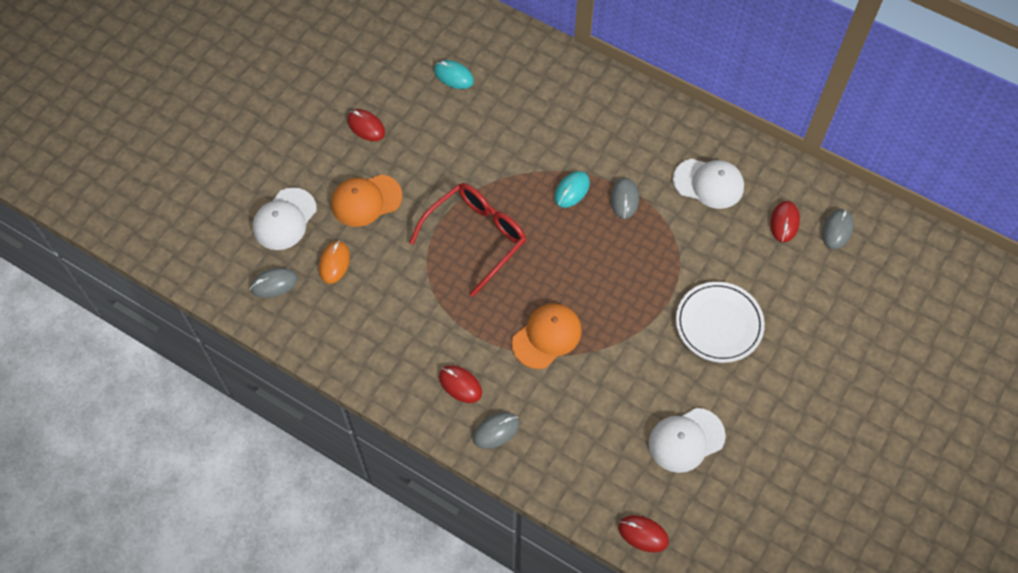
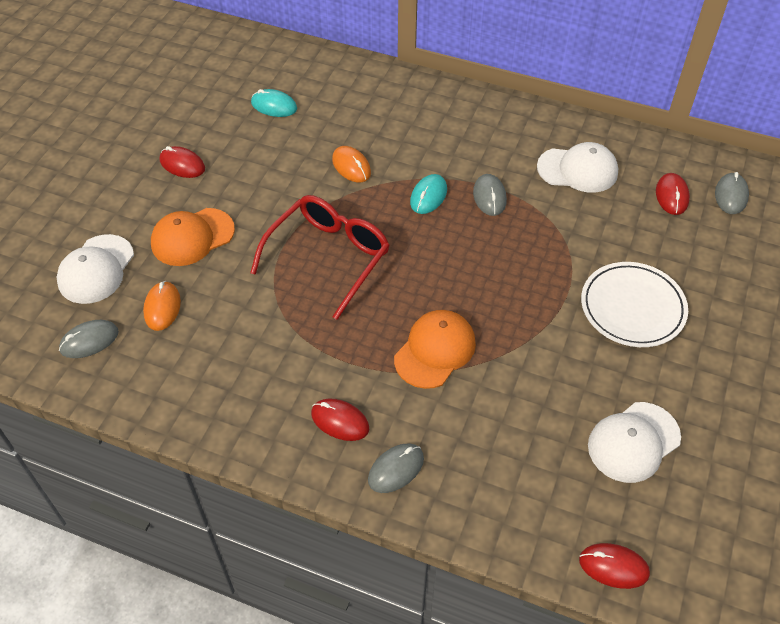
camera: 10 degrees left, 10 degrees down
(511, 150) = (351, 166): none -> orange mouse

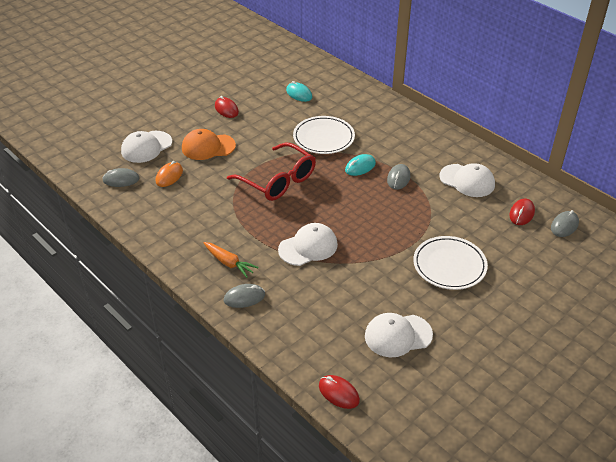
camera: 25 degrees right, 10 degrees down
(328, 258) = (277, 180): red glasses -> red glasses turned 75 degrees clockwise
(340, 421) = (229, 263): red mouse -> orange carrot
(351, 166) = (323, 138): orange mouse -> white plate
(435, 350) = (308, 247): orange cap -> white cap

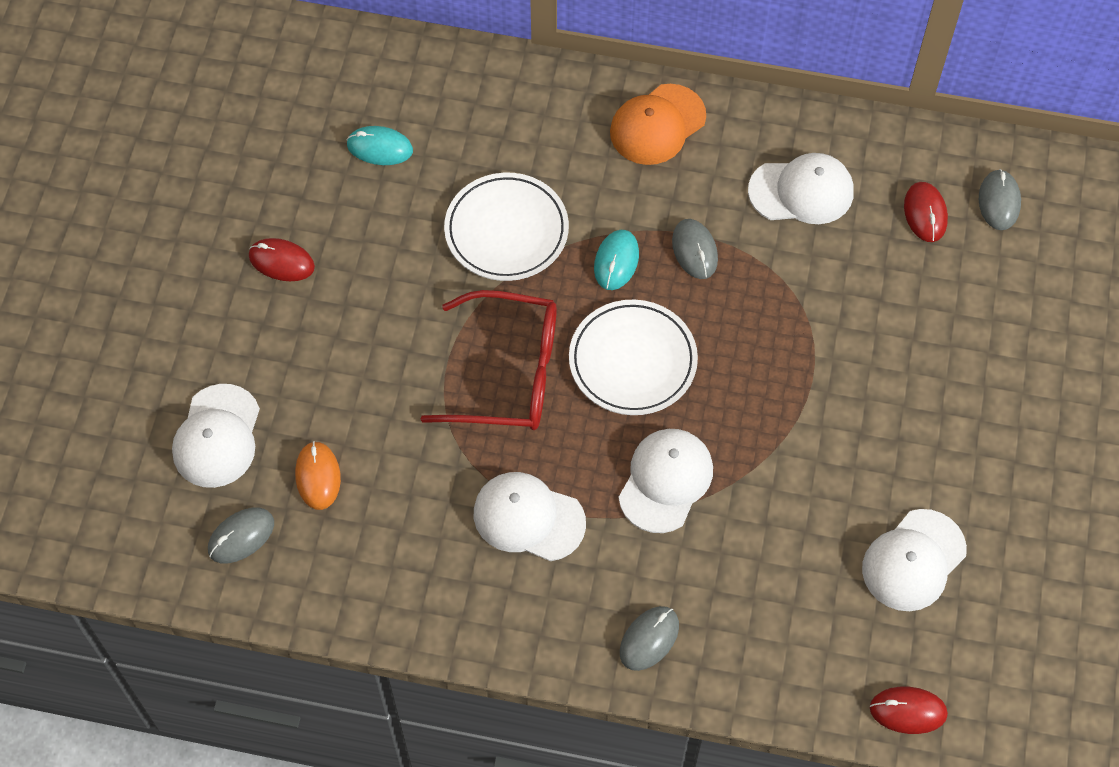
camera: 35 degrees left, 20 degrees up
(208, 147) = (326, 370): orange cap -> orange cap (657, 125)
(229, 263) = (572, 591): orange carrot -> none
(237, 230) = (528, 518): none -> white cap
(449, 265) = (893, 384): white plate -> white plate (632, 361)

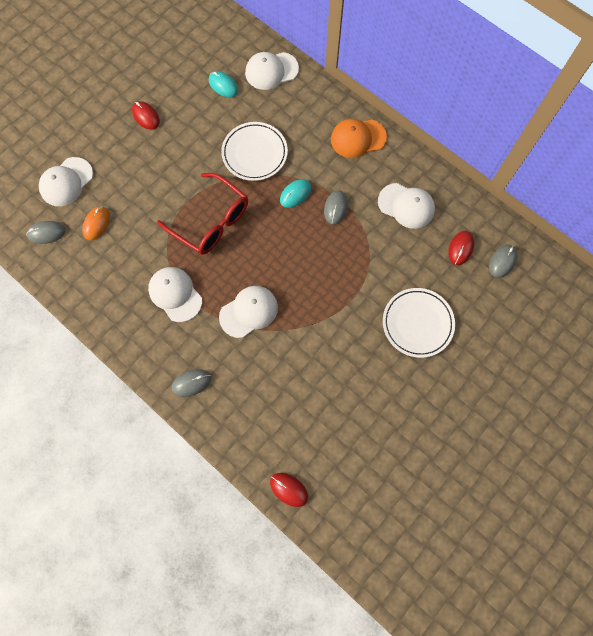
camera: 30 degrees right, 10 degrees up
(632, 361) = (271, 246): white plate -> white plate (417, 323)
(913, 560) = (340, 417): white cap -> white cap (271, 71)

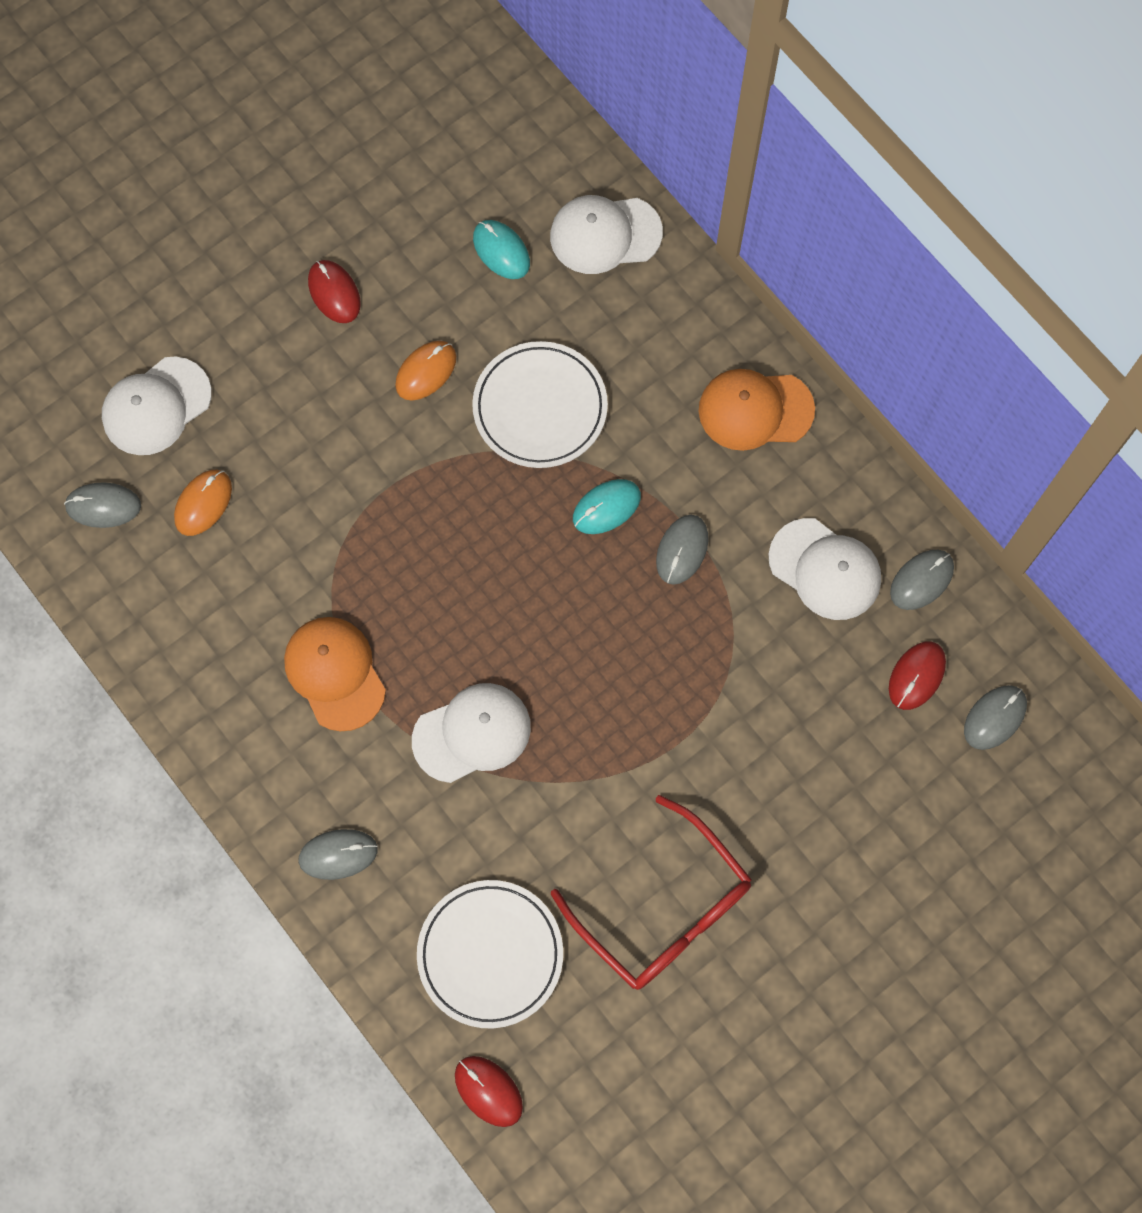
camera: 10 degrees right, 0 degrees up
(175, 294) = (335, 673): white cap -> orange cap
(196, 145) = (426, 372): none -> orange mouse
(211, 221) = (428, 535): red glasses -> red glasses (663, 908)
(417, 323) = (799, 814): white plate -> white plate (490, 954)
(453, 203) = (921, 580): none -> grey mouse

